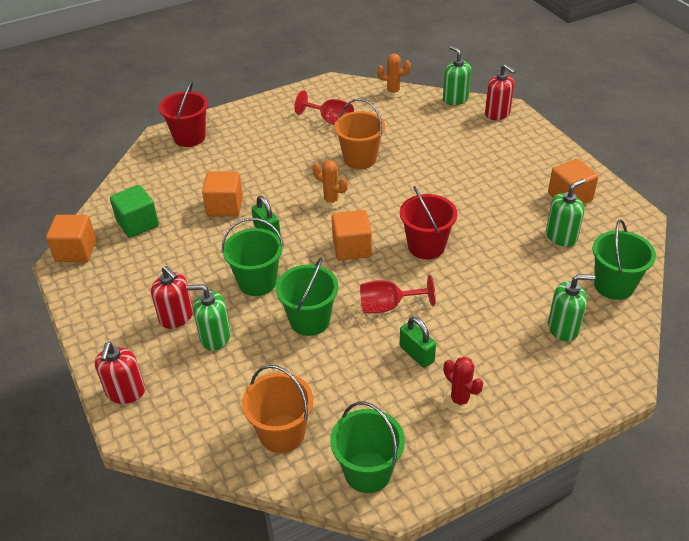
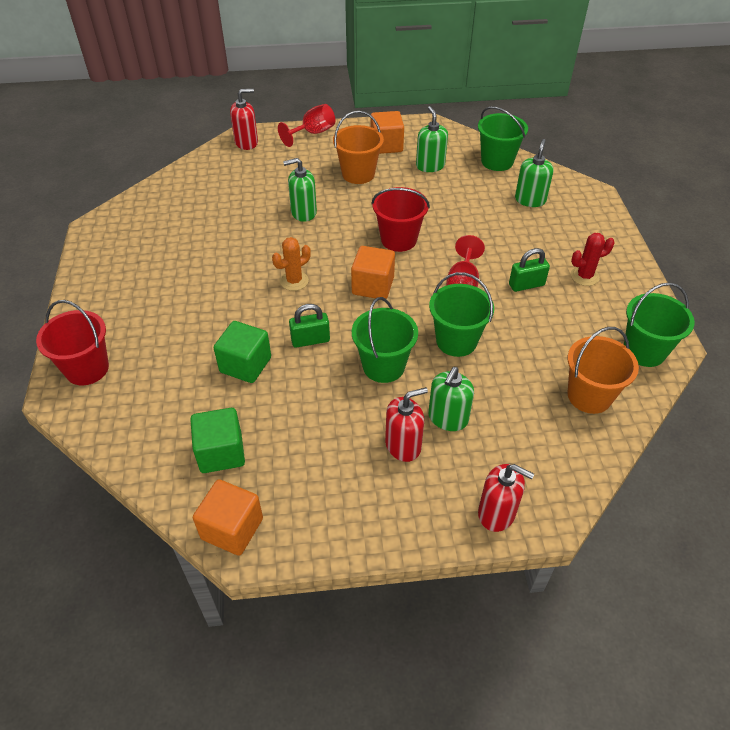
camera: 70 degrees left, 5 degrees up
(225, 206) = (245, 365): orange cube -> green cube
(330, 121) = (162, 246): red goblet -> red goblet (313, 133)
(360, 159) = (243, 243): orange bucket -> orange bucket (358, 174)
(393, 92) = (153, 190): orange cactus -> none
(455, 99) = (202, 158): green soap dispenser -> green soap dispenser (303, 212)

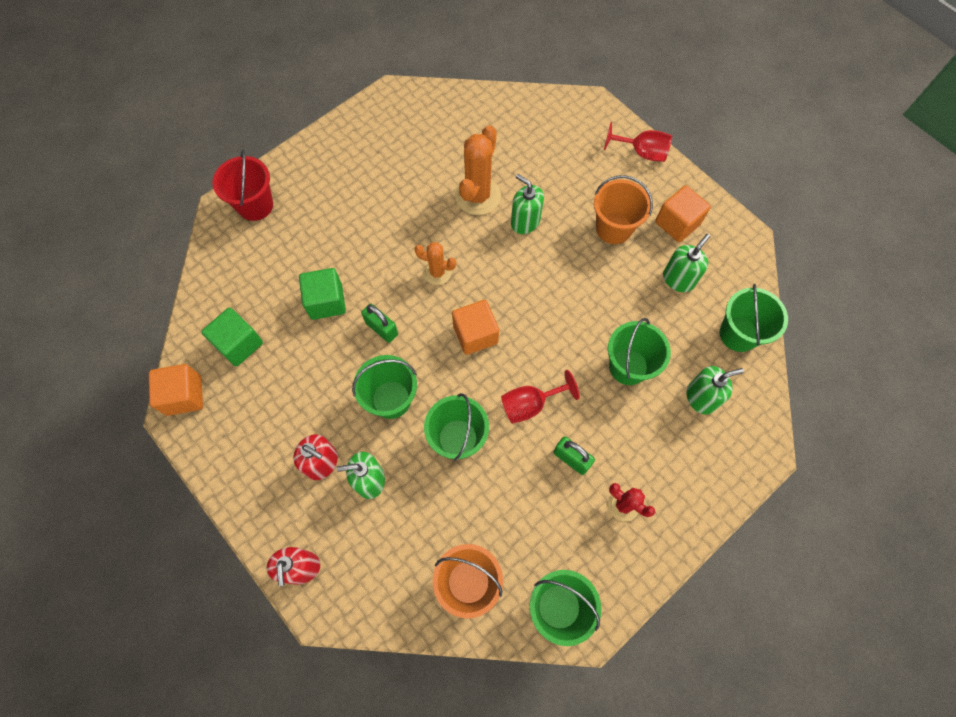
camera: 55 degrees right, 20 degrees up
(246, 142) = (582, 113): red soap dispenser -> none
(251, 225) = (478, 196): none -> orange cactus
(398, 239) = (549, 318): red bucket -> none
(476, 221) = (628, 366): none -> green bucket

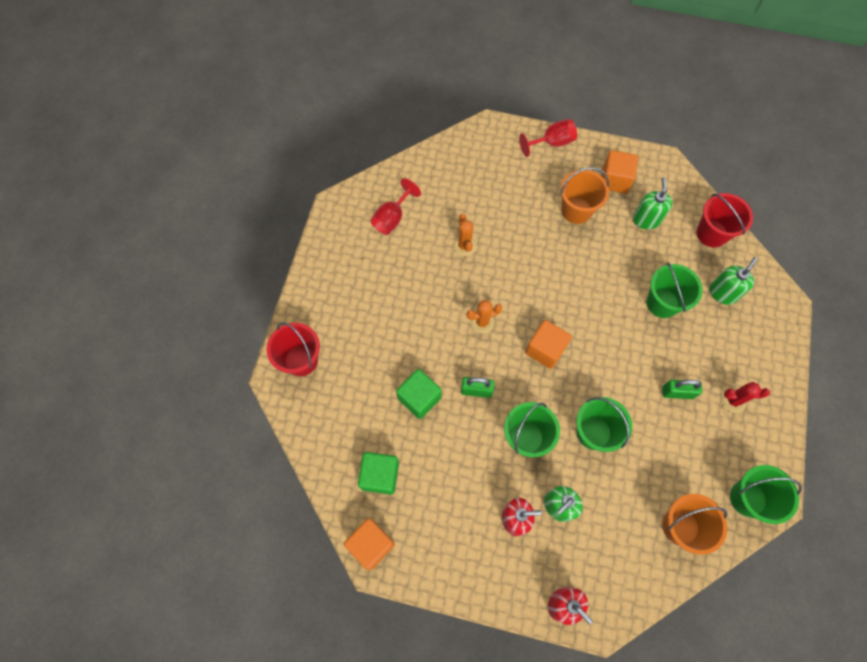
camera: 35 degrees left, 0 degrees up
(478, 196) = (464, 245): orange cactus -> orange cactus, size x0.58
(525, 222) = (513, 244): green soap dispenser -> none
(530, 404) = (621, 374): red goblet -> red goblet (392, 218)
(738, 334) = (711, 233): green bucket -> red bucket

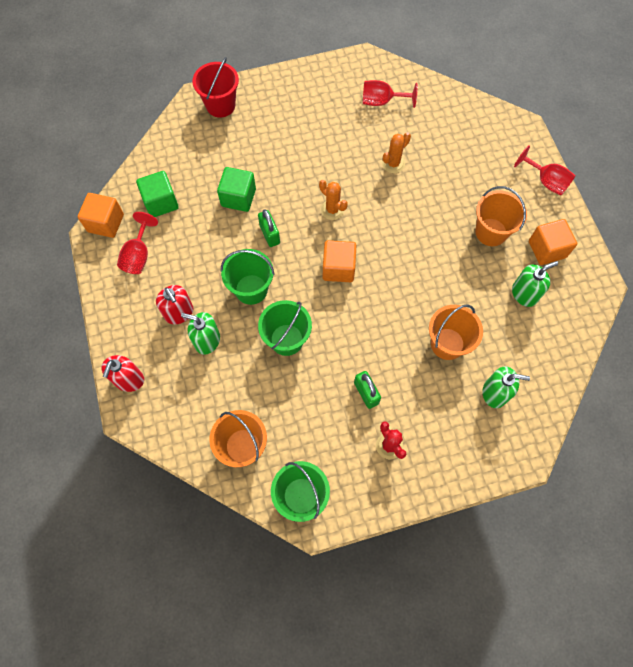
camera: 60 degrees right, 0 degrees up
(429, 528) = (139, 255): none -> red goblet
(662, 303) = (447, 344): green bucket -> orange bucket
(711, 233) = (552, 357): red bucket -> none

